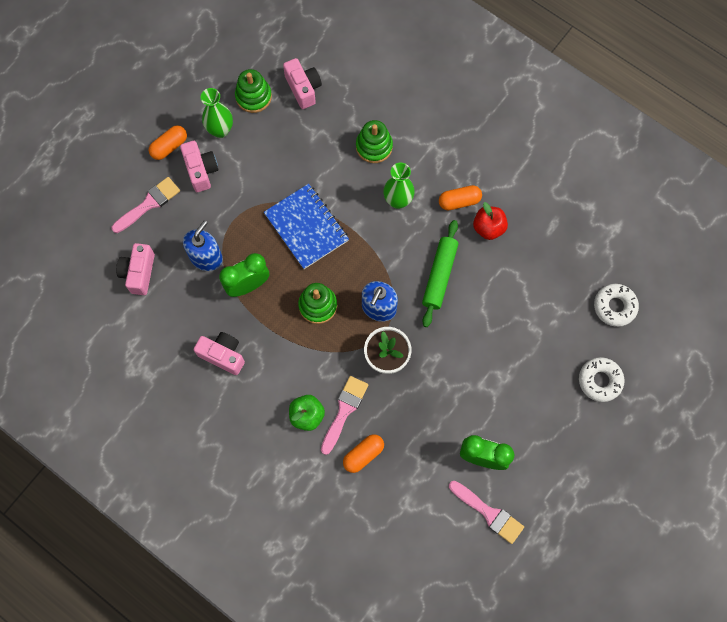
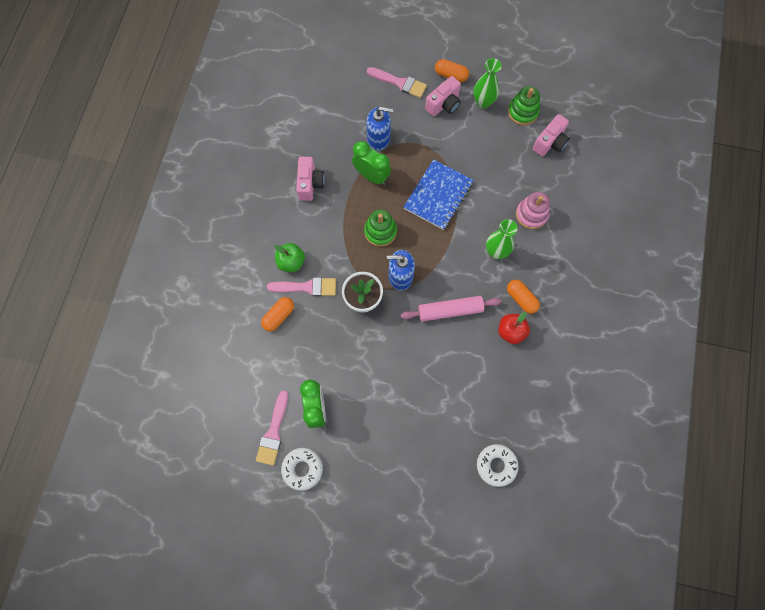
camera: 65 degrees right, 0 degrees up
(139, 273) = (344, 101): pink camera -> none
(363, 455) = (279, 316): orange capsule -> orange capsule turned 75 degrees counterclockwise
(374, 146) = (531, 214): green stacking toy -> pink stacking toy
(439, 275) = (450, 310): green rolling pin -> pink rolling pin
(600, 380) = (424, 479): white donut -> white donut (302, 469)

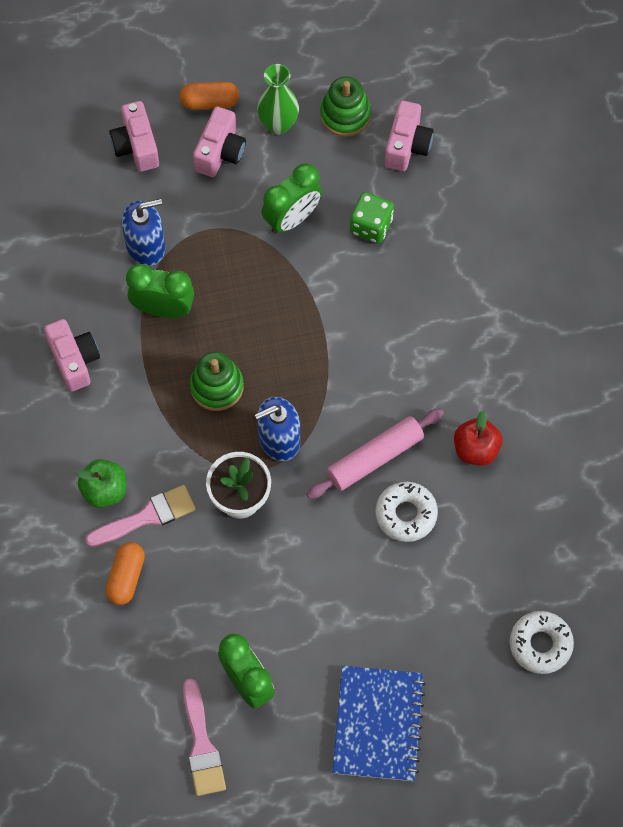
camera: 25 degrees left, 5 degrees down
(302, 469) = (270, 776): white donut -> white donut (406, 514)
(399, 83) = (136, 146): pink brush -> pink camera
(438, 196) = (278, 296): blue notebook -> blue notebook (378, 724)
(466, 156) = (292, 218): none -> green clock
(496, 252) = (402, 343): green vase -> none
(509, 179) = (371, 226): none -> green dice
(521, 299) = (469, 396): orange capsule -> none
(531, 214) = (428, 265): pink stacking toy -> none

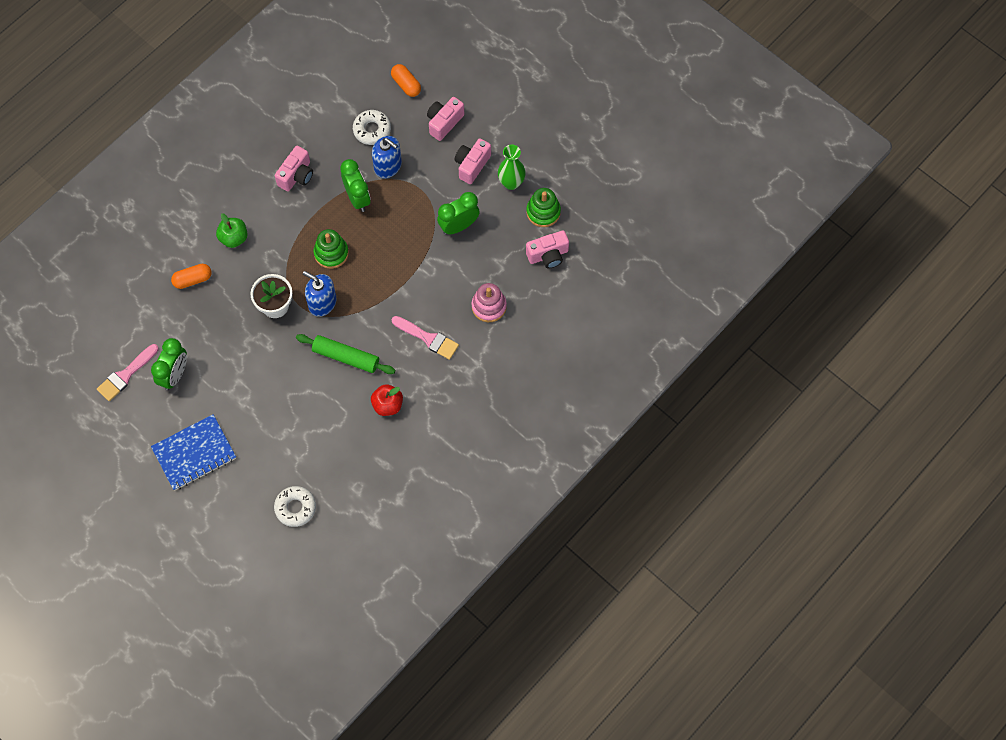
camera: 55 degrees right, 0 degrees up
(147, 516) = (233, 267): pink brush -> pink brush (428, 338)
(209, 102) = (498, 140): orange capsule -> orange capsule (406, 84)
(220, 152) = (472, 165): pink camera -> pink camera turned 135 degrees clockwise
(292, 218) = (458, 226): green clock -> green clock turned 135 degrees clockwise
(371, 226) = (484, 268): green dice -> none
(375, 457) = (346, 357): pink rolling pin -> green rolling pin
(406, 514) = (324, 393): white donut -> white donut (372, 130)
(426, 252) = (489, 306): none -> pink stacking toy

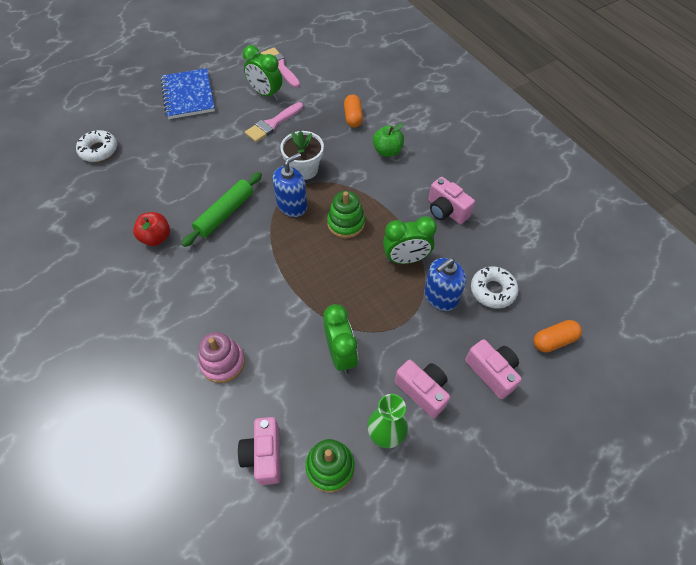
camera: 105 degrees right, 10 degrees down
(428, 338) = (211, 290): pink brush -> pink brush (272, 124)

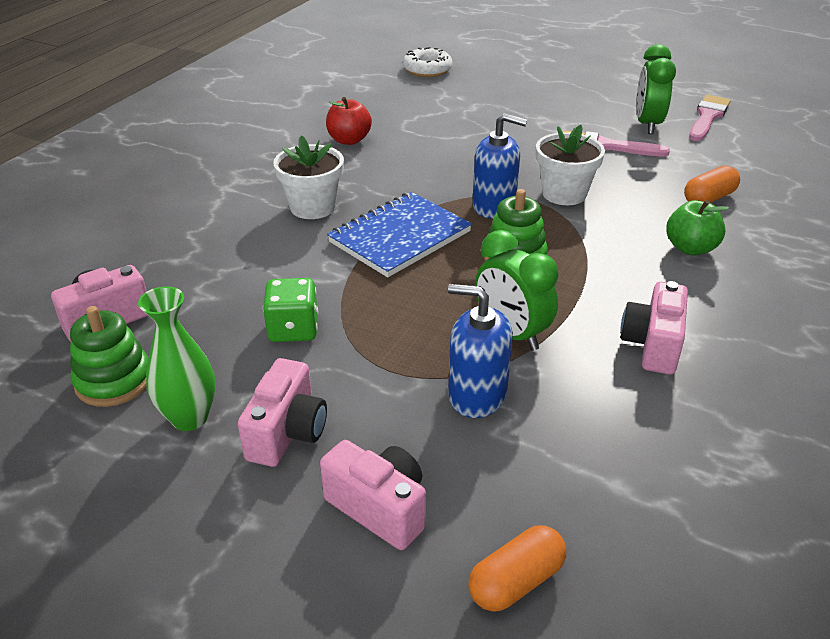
camera: 60 degrees right, 20 degrees down
(188, 95) = (569, 83): blue notebook -> blue notebook (399, 237)
(223, 293) = (312, 207): none -> white flower pot
(223, 362) = (216, 242): pink stacking toy -> none
(225, 213) = (428, 167): green rolling pin -> none
(340, 354) = (293, 329): green clock -> green dice
(492, 290) = (548, 455): white donut -> none
(492, 372) = (379, 508): pink camera -> pink camera turned 75 degrees counterclockwise
(553, 340) = (516, 581): orange capsule -> orange capsule turned 75 degrees counterclockwise

